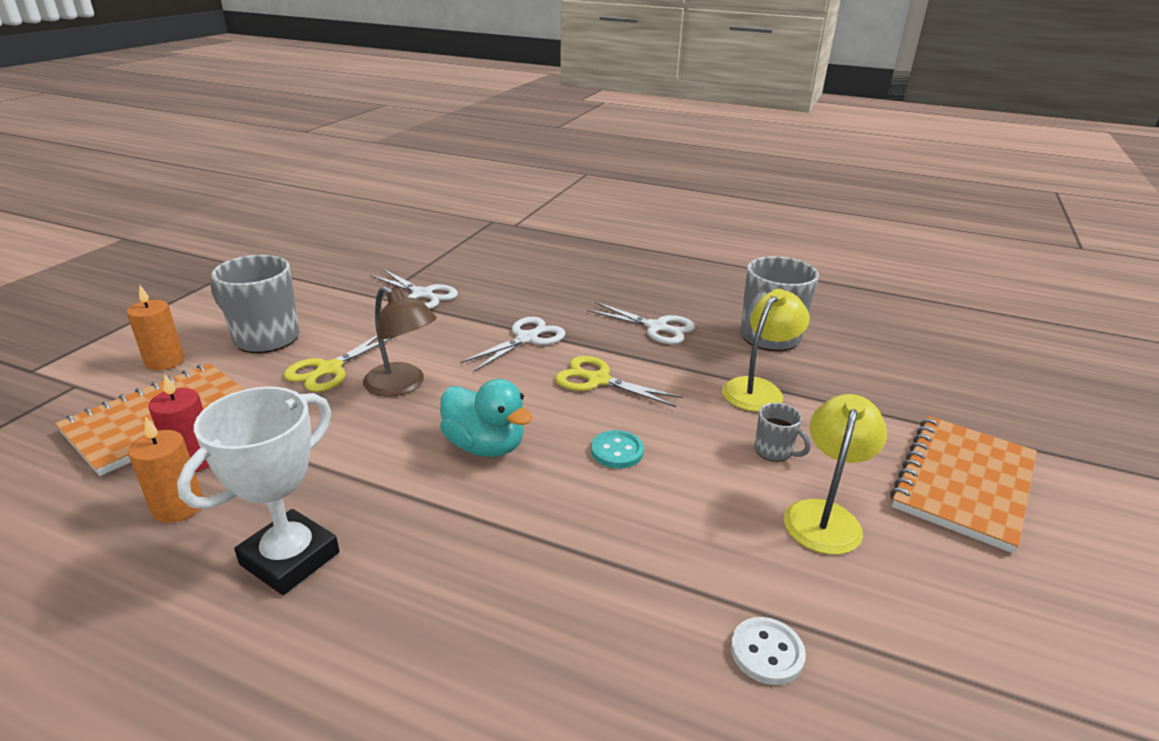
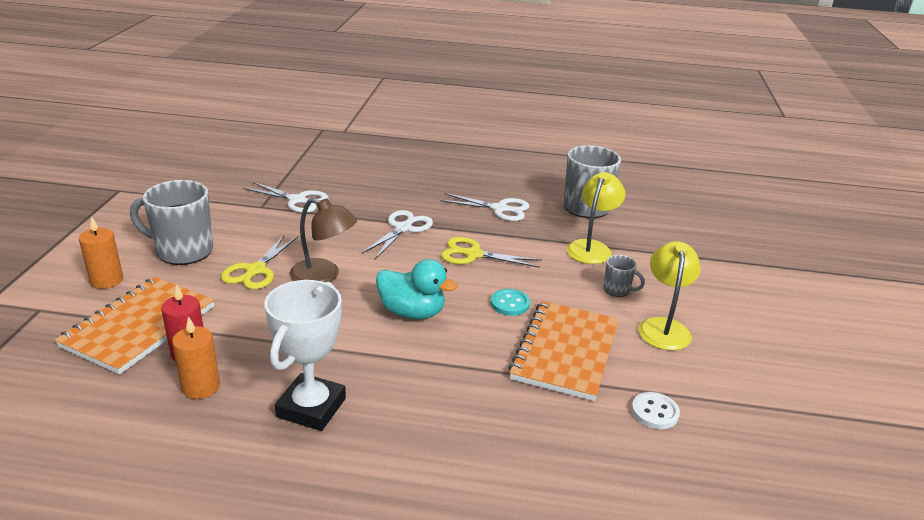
camera: 15 degrees left, 0 degrees up
(963, 483) = (743, 294): orange notebook -> orange notebook (565, 352)

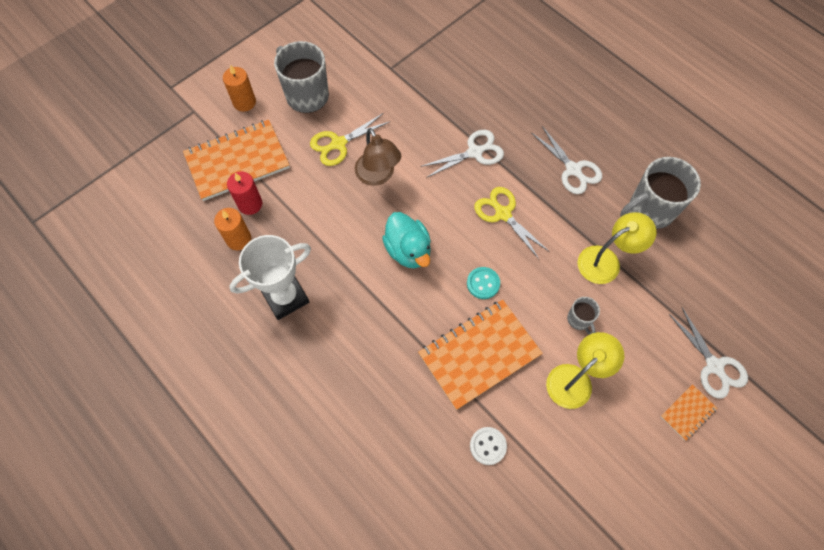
camera: 40 degrees right, 35 degrees up
(298, 200) = (422, 74): white scissors -> white scissors (714, 366)
(766, 305) = (687, 412): none -> orange notebook

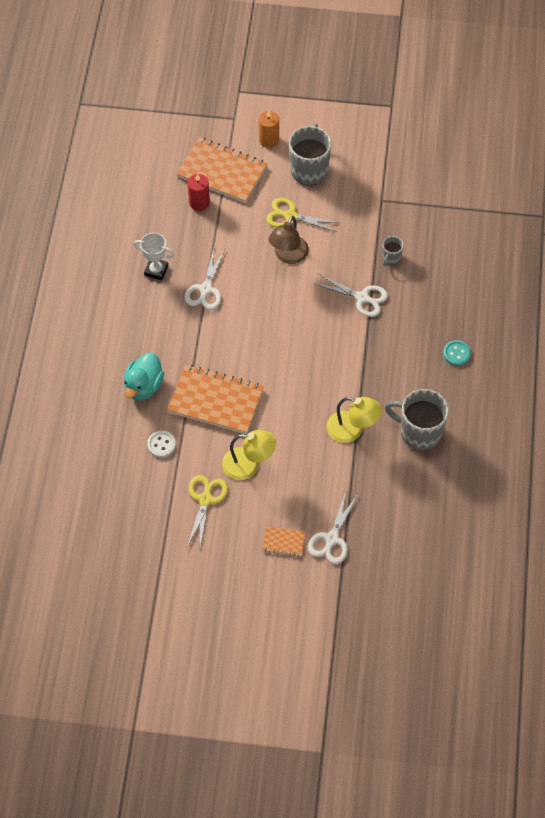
camera: 50 degrees right, 5 degrees down
(238, 239) = (170, 216): orange candle -> none
(285, 297) = (156, 270): white trophy -> white trophy, size x0.66
(408, 250) = (250, 312): turquoise duck -> turquoise duck (143, 386)
(483, 283) = (267, 370): turquoise button -> turquoise button (456, 353)
(502, 213) = (330, 346): yellow scissors -> yellow scissors (205, 499)
(573, 170) = (406, 365): white scissors -> white scissors (205, 289)
(579, 320) = (292, 441): grey mug -> grey mug (391, 258)

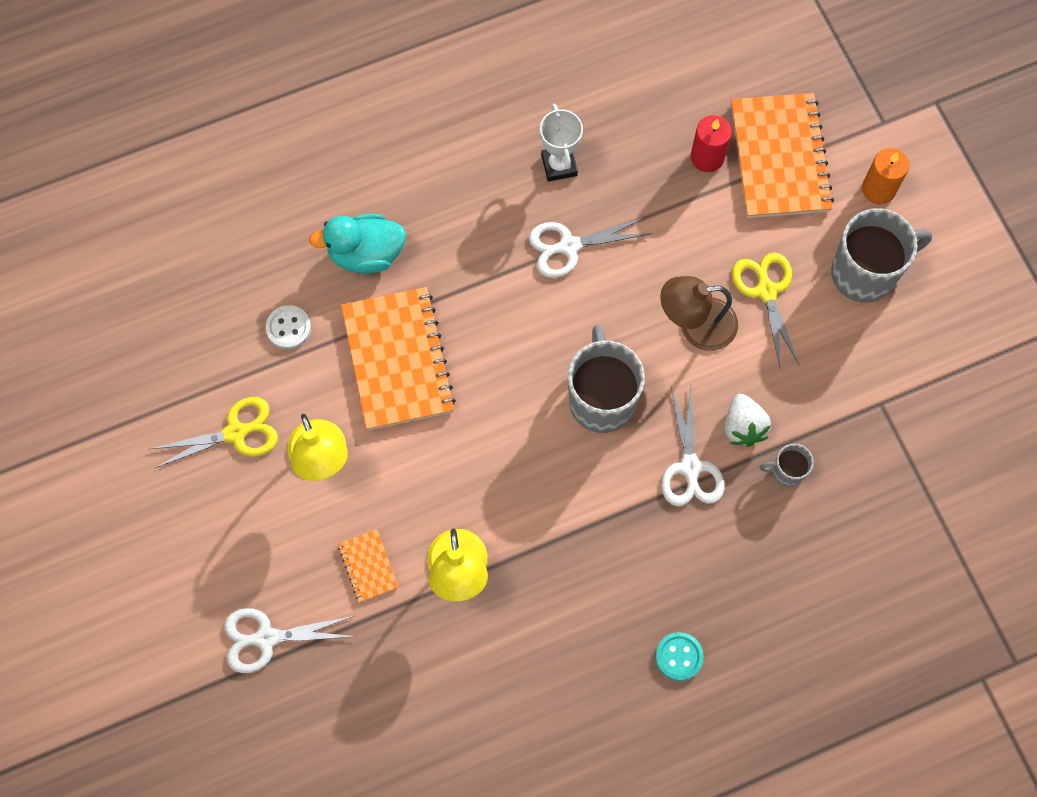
camera: 60 degrees right, 10 degrees up
(283, 542) = (227, 574): orange notebook -> orange notebook (368, 566)
(355, 264) = (743, 427): none -> white strawberry
(419, 432) = (511, 671): grey mug -> grey mug (601, 399)

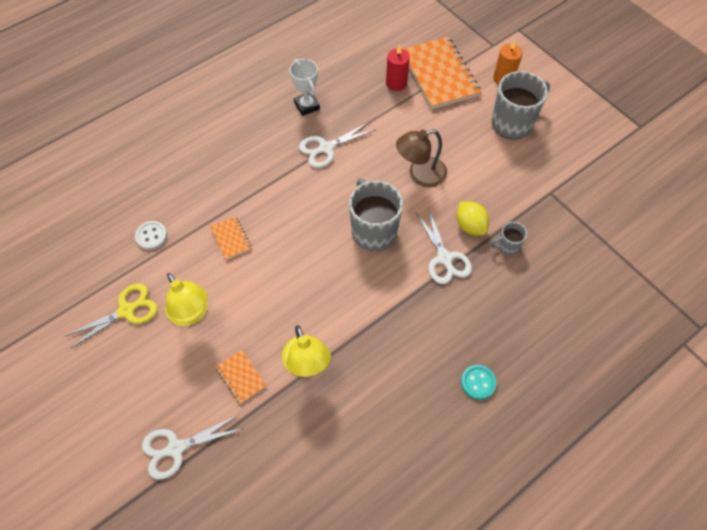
camera: 15 degrees left, 10 degrees down
(366, 254) = (195, 181): turquoise duck -> none
(398, 360) = (231, 238): orange notebook -> orange notebook, size x0.46
(743, 427) = (470, 226): white strawberry -> yellow lemon
(766, 290) = (457, 146): yellow scissors -> none

